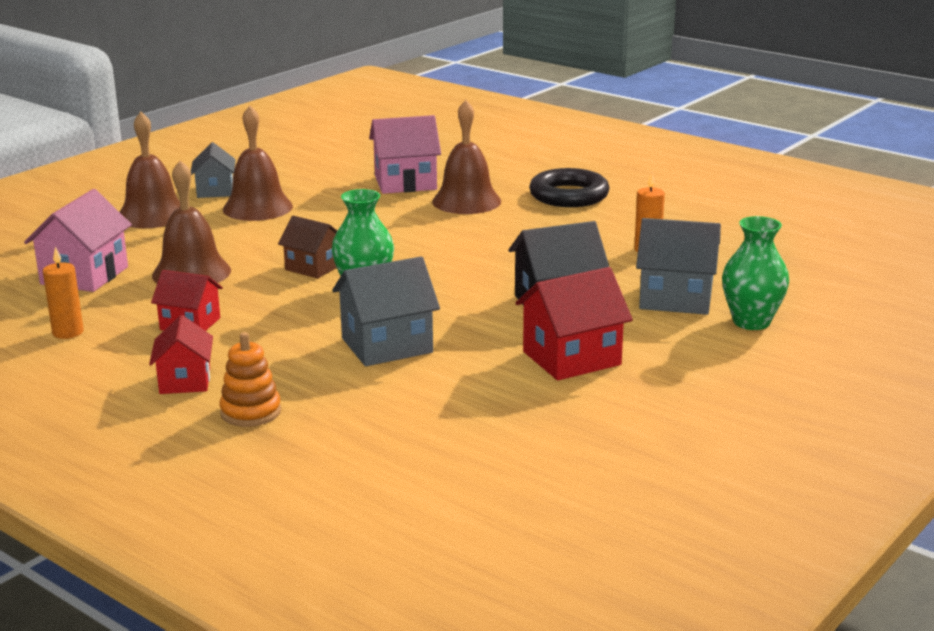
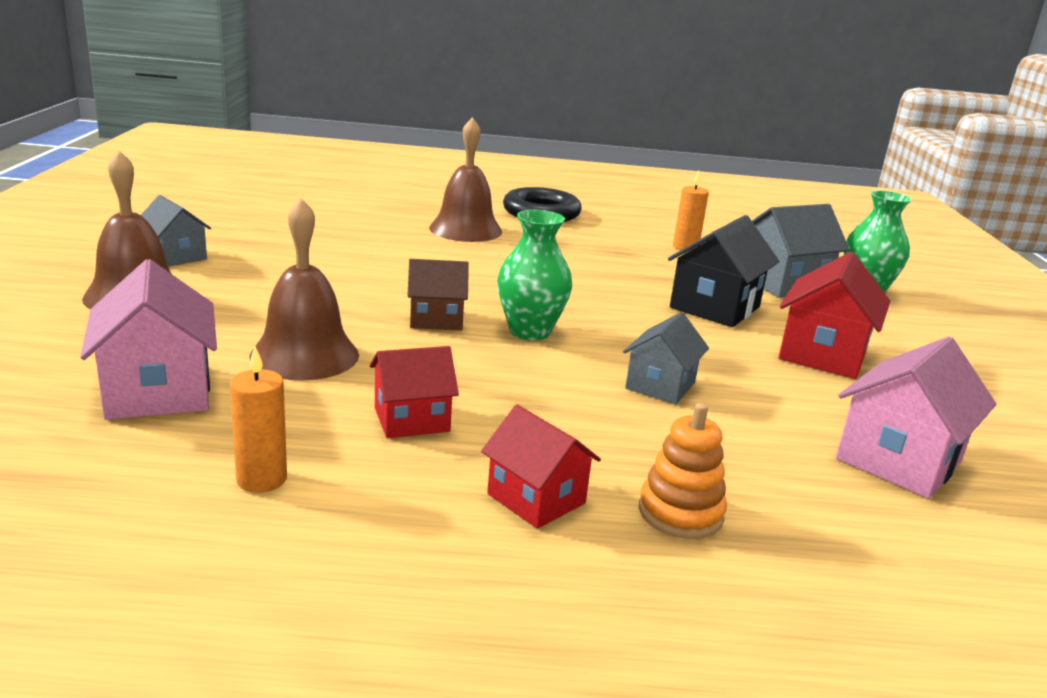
camera: 40 degrees left, 0 degrees up
(257, 208) = (260, 267): brown bell -> none
(387, 345) = (660, 386): grey house -> grey house, size x0.65
(405, 183) = (377, 220): pink house -> pink house (898, 460)

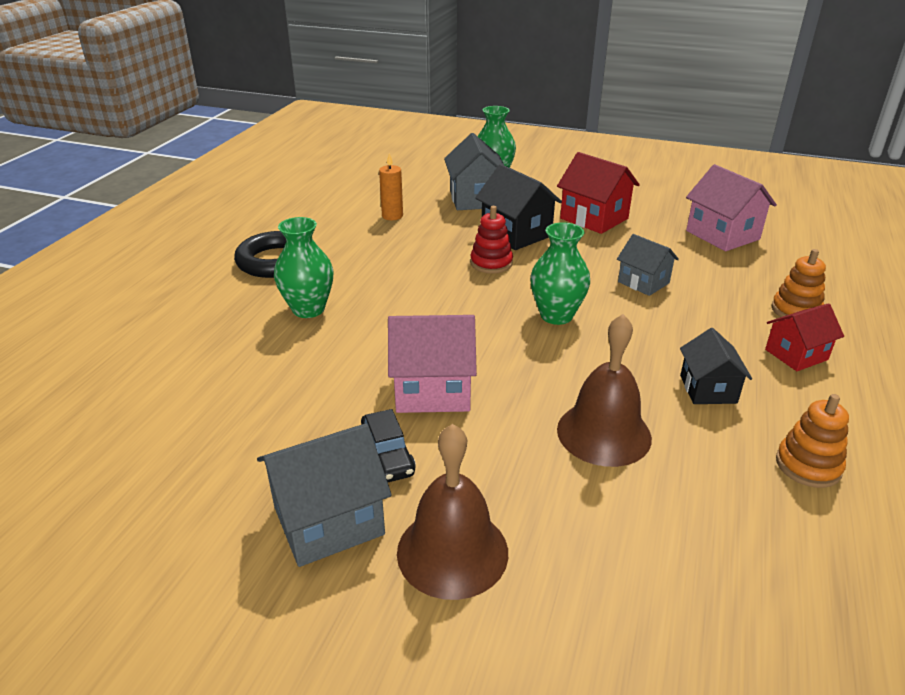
camera: 70 degrees left, 10 degrees up
(158, 391) = (682, 524): pink house -> pink house (432, 390)
(175, 256) = (328, 521): grey house -> grey house, size x1.54
(256, 269) = (387, 455): none -> black car
(261, 479) = (808, 465): orange candle -> orange stacking toy
(411, 419) = (708, 389): red house -> black house
(436, 319) = (530, 356): brown house -> none
(465, 229) = (308, 309): brown bell -> green vase
(624, 296) = (491, 263): none -> red stacking toy

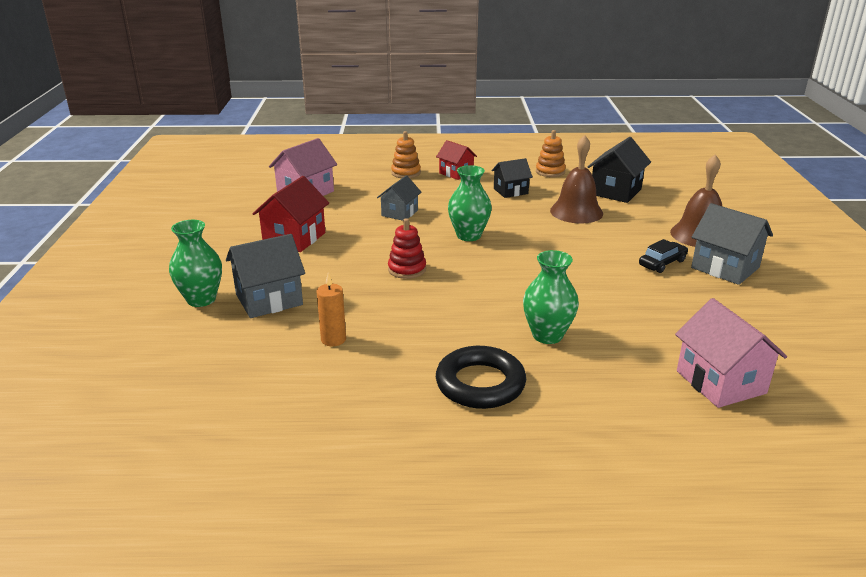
camera: 110 degrees left, 5 degrees down
(432, 390) = (592, 261): pink house -> pink house (720, 382)
(516, 234) = (343, 267): black house -> black house (615, 191)

